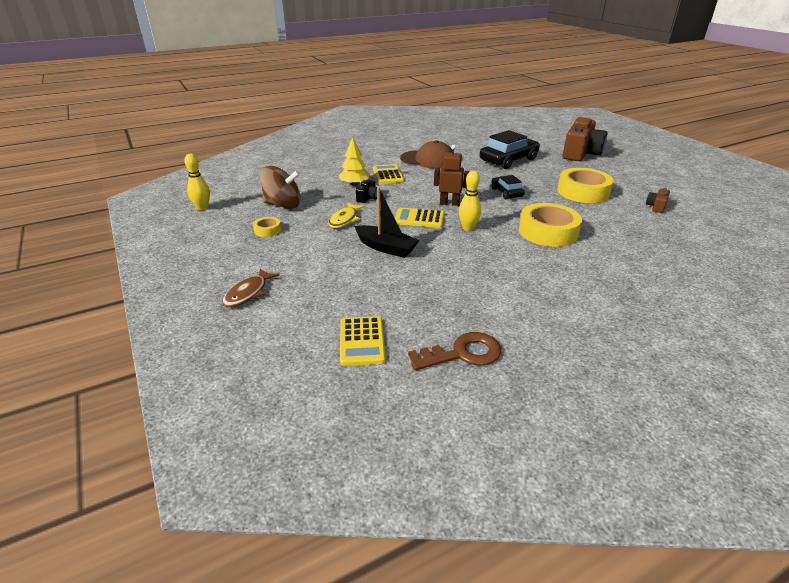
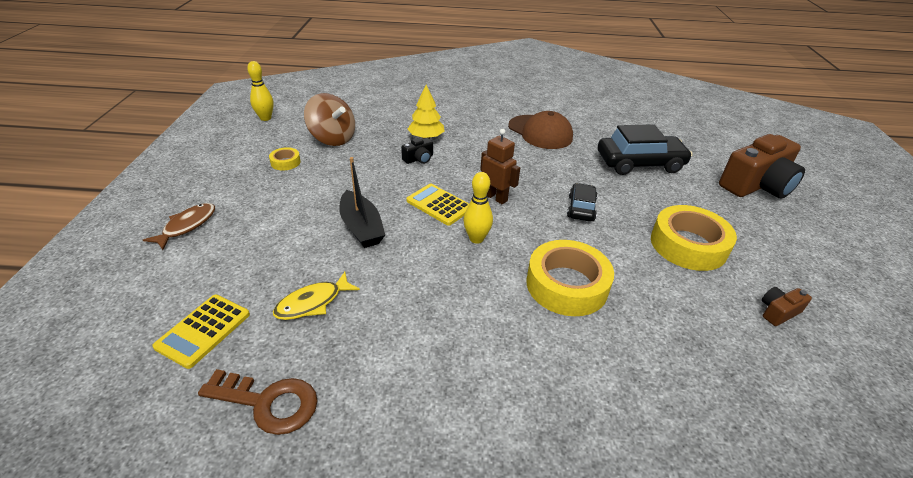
camera: 30 degrees right, 5 degrees up
(248, 293) = (187, 226): brown fish -> brown fish turned 150 degrees clockwise
(344, 220) = (365, 177): yellow fish -> yellow fish (313, 303)
(388, 175) = (473, 137): yellow calculator -> none

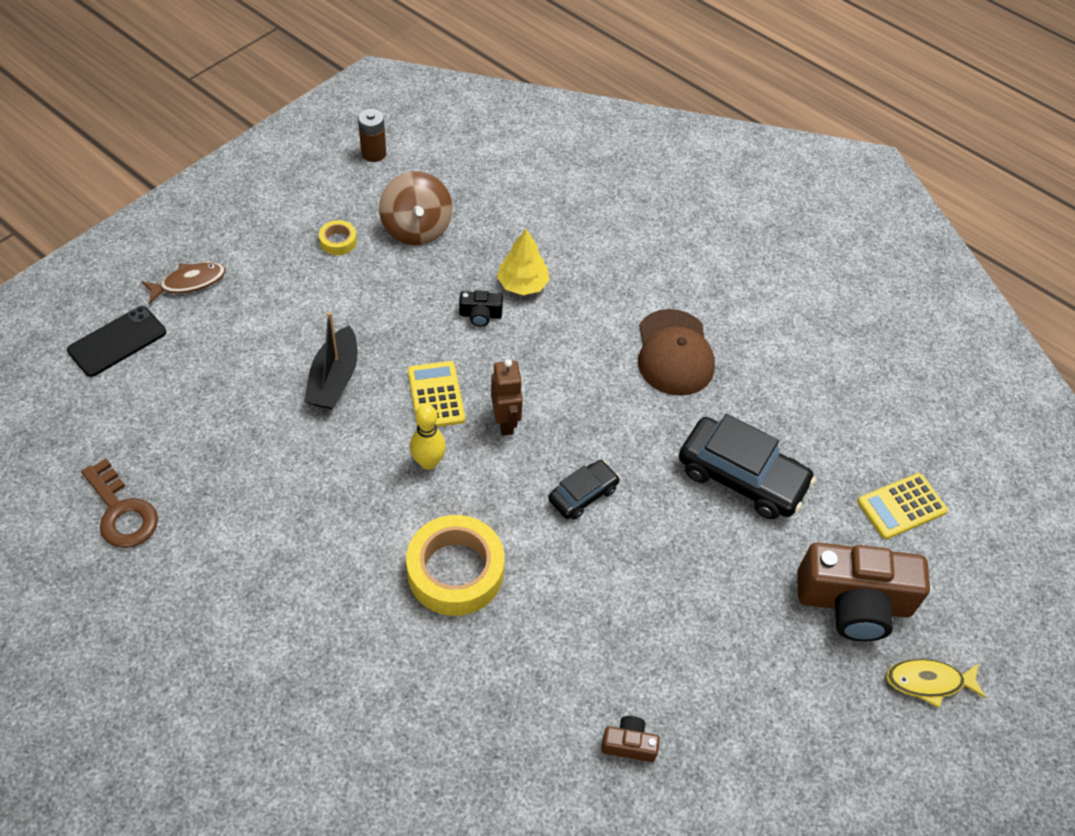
camera: 35 degrees right, 15 degrees up
(151, 287) = (117, 341): none -> black phone
(203, 330) = (124, 413): yellow calculator -> yellow calculator (901, 506)
(265, 118) = (373, 153): yellow bowling pin -> brown battery
(313, 303) = (222, 440): yellow fish -> yellow fish (928, 682)
(688, 245) = (642, 615): yellow tape -> none

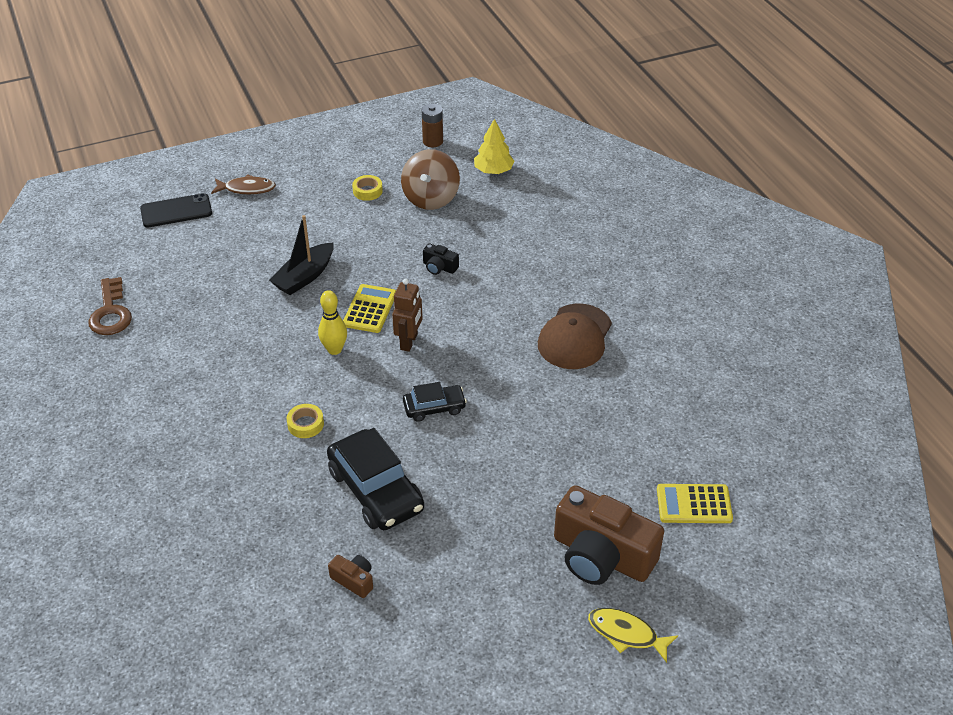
camera: 30 degrees right, 10 degrees down
(455, 571) = (305, 424): yellow tape -> yellow tape, size x0.46
(522, 284) = (486, 256): yellow tree -> yellow tree (493, 171)
(741, 477) = (570, 438): black car -> black car (376, 490)

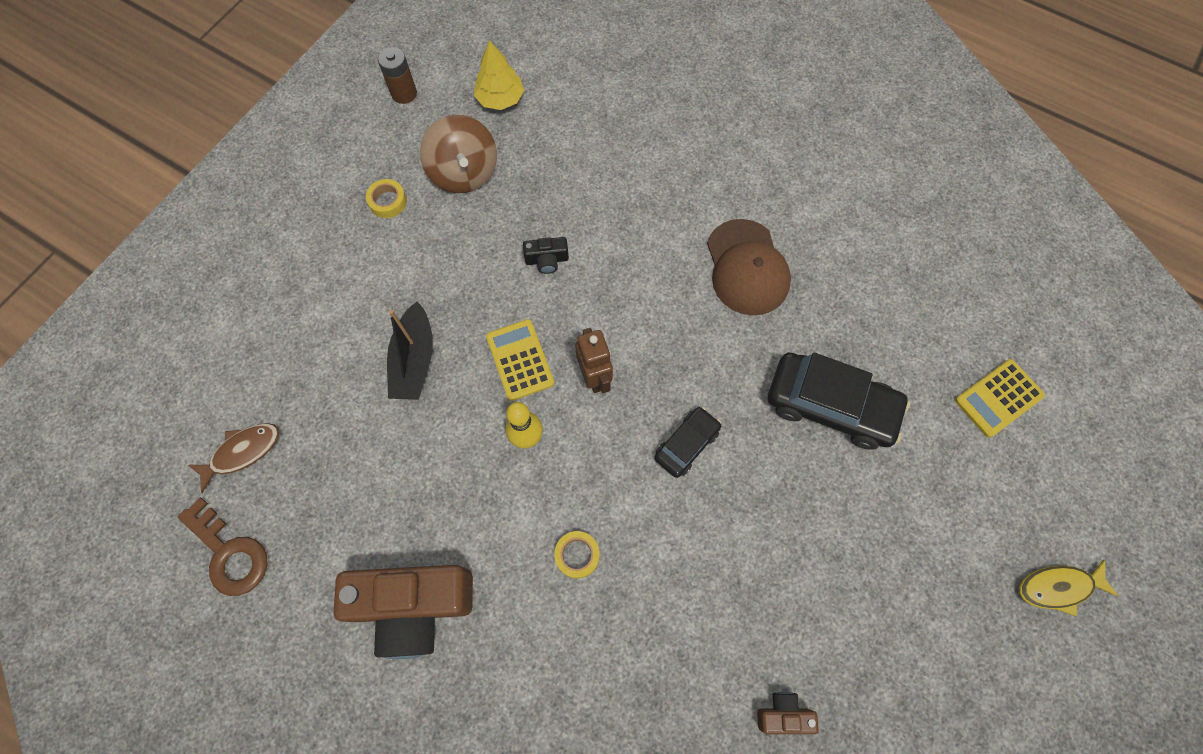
camera: 35 degrees left, 25 degrees up
(176, 211) = (185, 358): black phone -> none
(247, 189) = (245, 277): brown fish -> brown fish (242, 452)
(376, 490) = (714, 588): black car -> black car (830, 405)
(601, 556) = (971, 514): brown camera -> brown camera (413, 606)

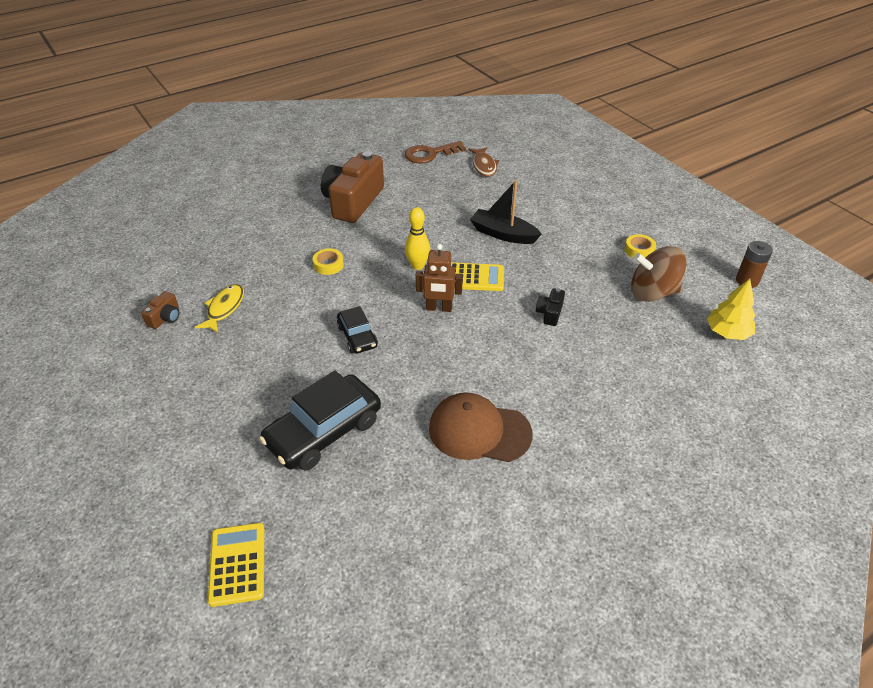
camera: 115 degrees right, 25 degrees down
(1058, 587) = (75, 510): yellow fish -> yellow fish (224, 308)

